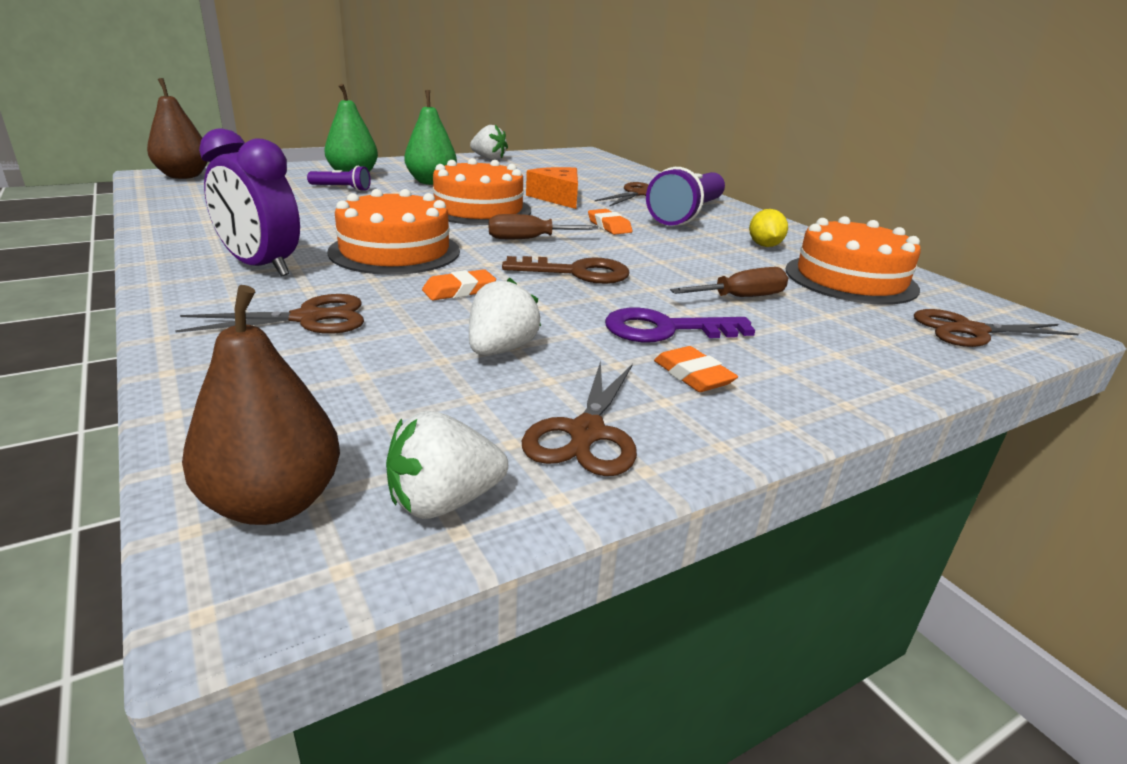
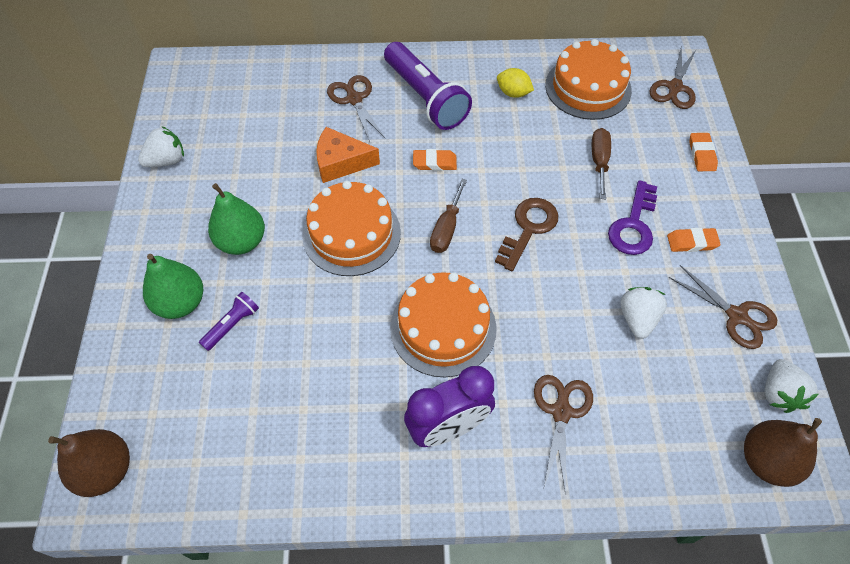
camera: 60 degrees left, 30 degrees up
(459, 291) = (539, 310): orange eraser -> orange eraser (701, 154)
(501, 349) = (637, 319): white strawberry -> white strawberry turned 45 degrees clockwise

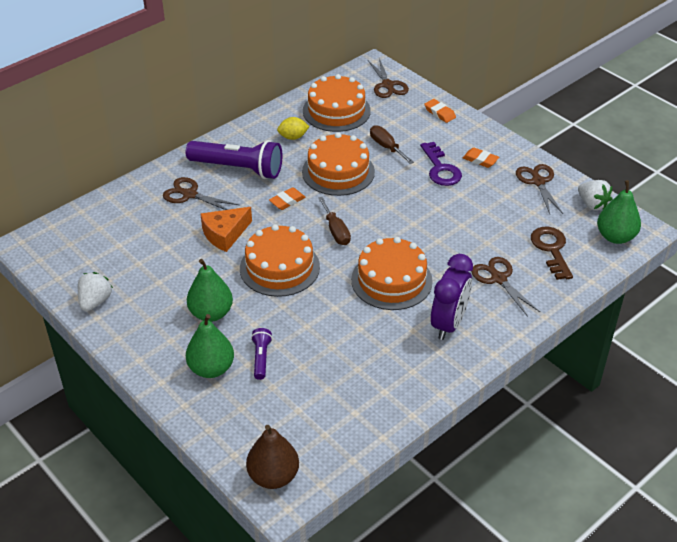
camera: 40 degrees left, 15 degrees down
(518, 160) = (338, 172): none -> orange cake
(528, 229) = (384, 204): brown key -> brown key (551, 249)
(637, 319) = (491, 213): white strawberry -> none
(692, 242) = (480, 160): orange eraser -> orange eraser turned 75 degrees clockwise
(737, 316) = (538, 182): brown scissors -> brown scissors turned 105 degrees counterclockwise
(766, 461) = (615, 237): brown pear -> green pear

